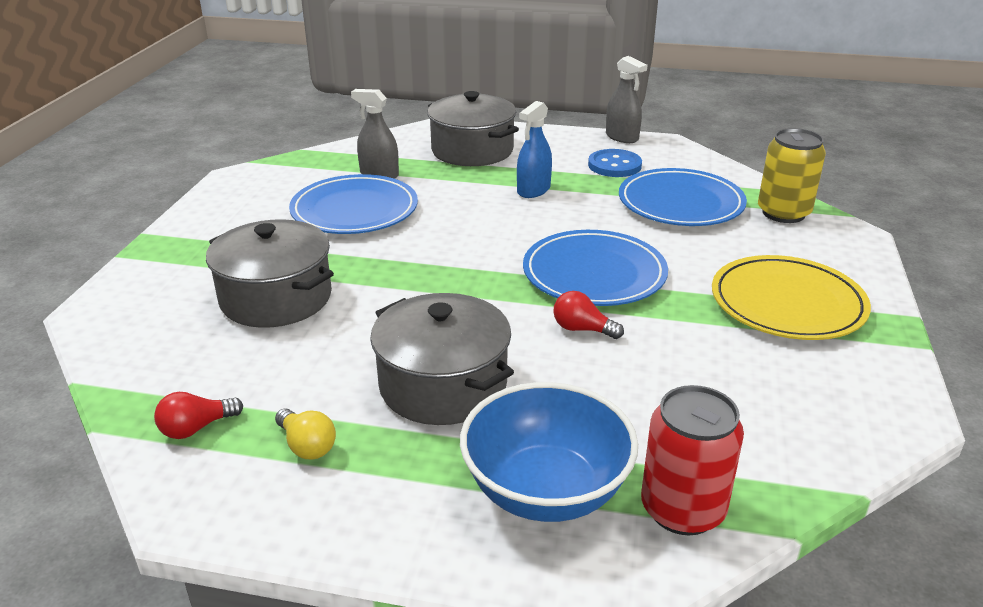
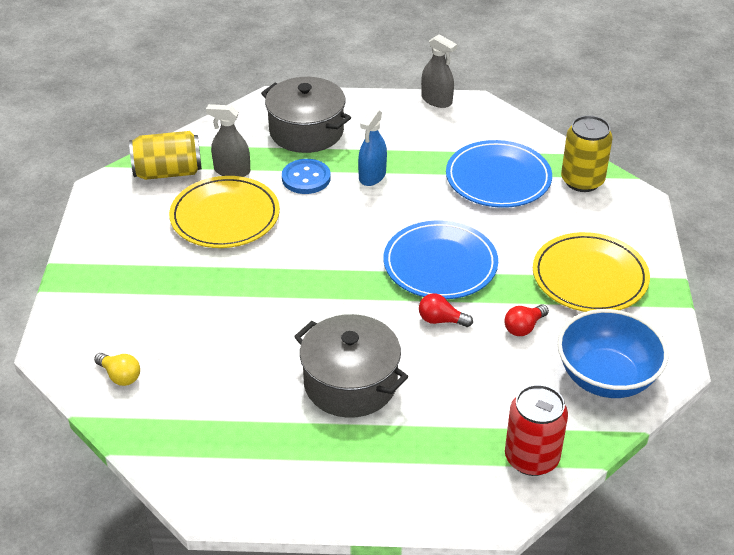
camera: 10 degrees left, 10 degrees up
(196, 428) = (185, 442): red light bulb -> red light bulb (524, 327)
(276, 298) = (195, 319): grey pot -> none
(307, 446) = (270, 445): yellow light bulb -> yellow light bulb (120, 376)
(310, 171) = (168, 172): none -> yellow can
(354, 210) = (225, 216): blue plate -> yellow plate
(546, 490) = (441, 457): blue bowl -> blue bowl (606, 377)
(614, 165) = (436, 138): blue button -> blue button (306, 178)

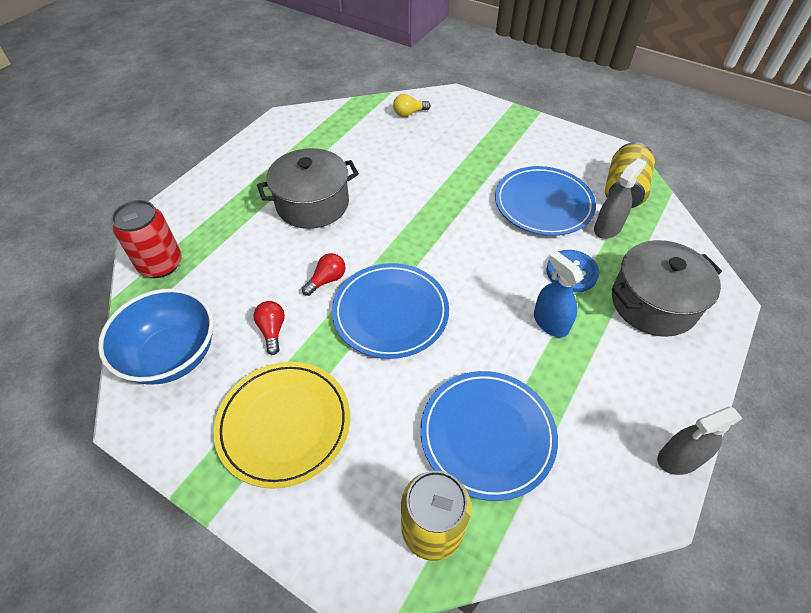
camera: 120 degrees right, 10 degrees up
(225, 216) = (543, 204): yellow plate -> blue plate

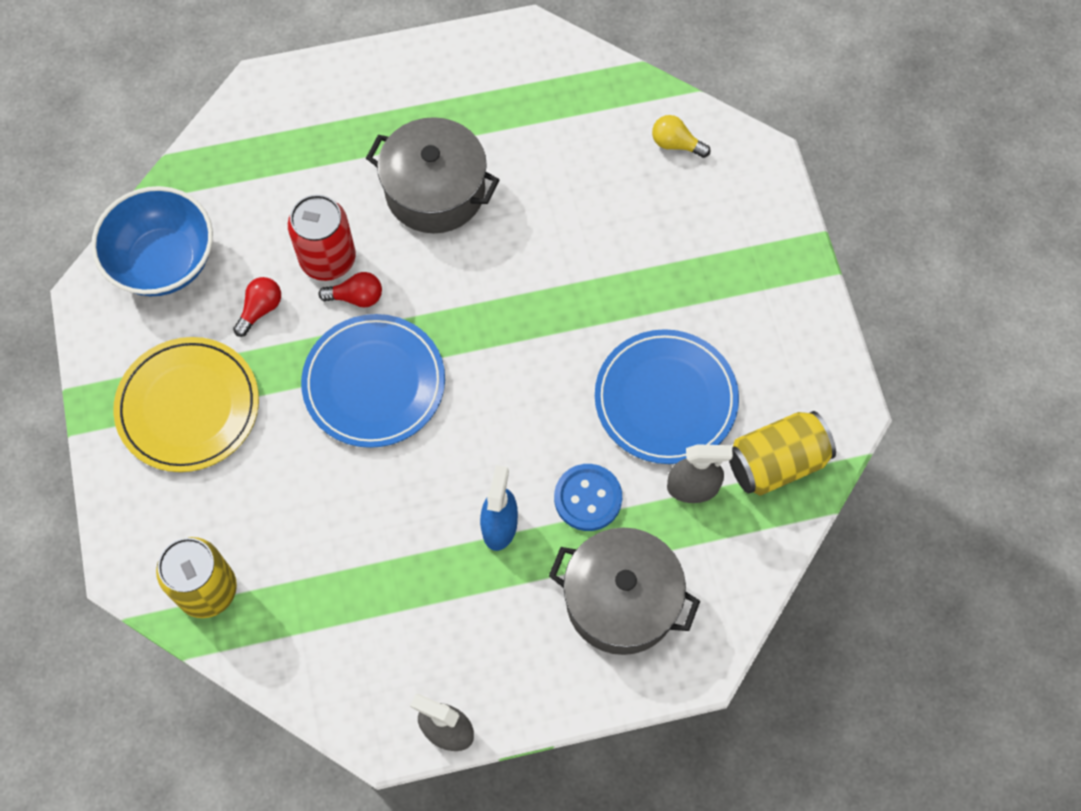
camera: 45 degrees right, 15 degrees up
(161, 264) = (235, 148): red can -> red can (328, 259)
(487, 435) = (325, 565): blue plate -> none

